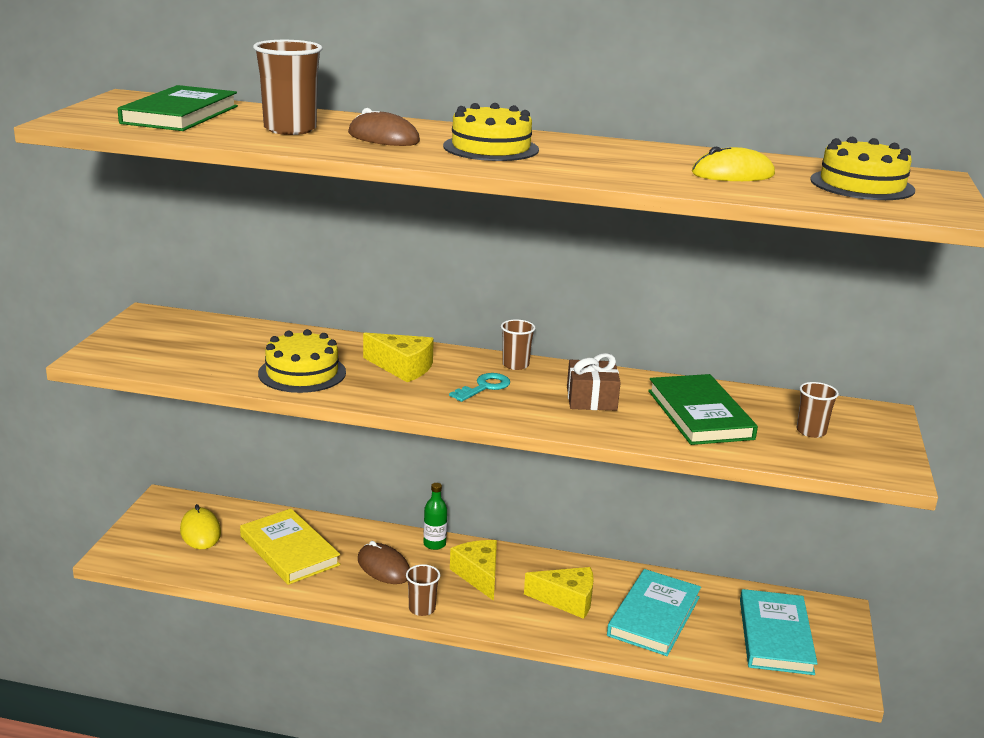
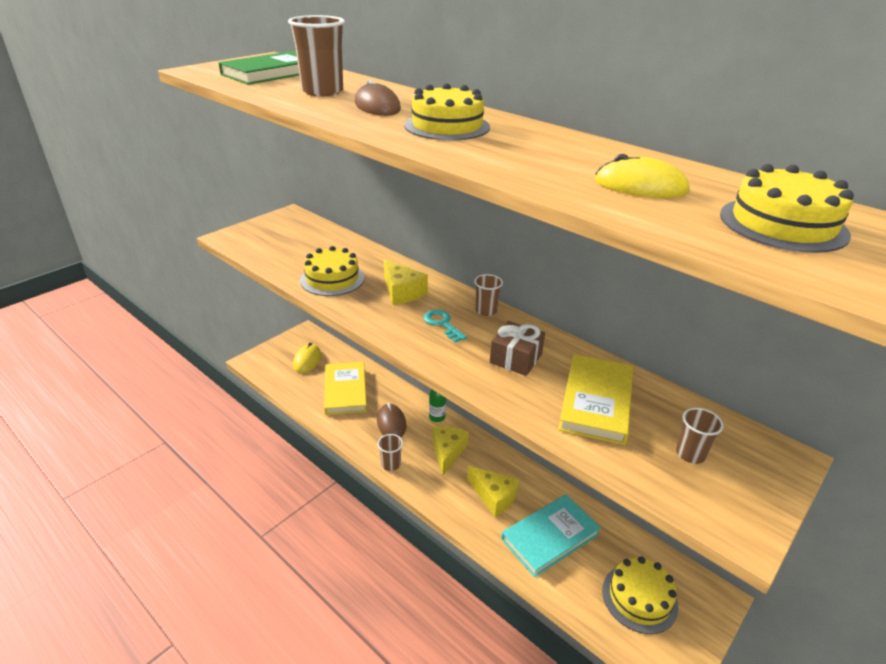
camera: 30 degrees right, 10 degrees up
(484, 387) = (442, 324): turquoise key -> turquoise key turned 105 degrees counterclockwise
(700, 414) = (596, 401): green book -> yellow book
(775, 636) = (639, 598): turquoise book -> yellow cake

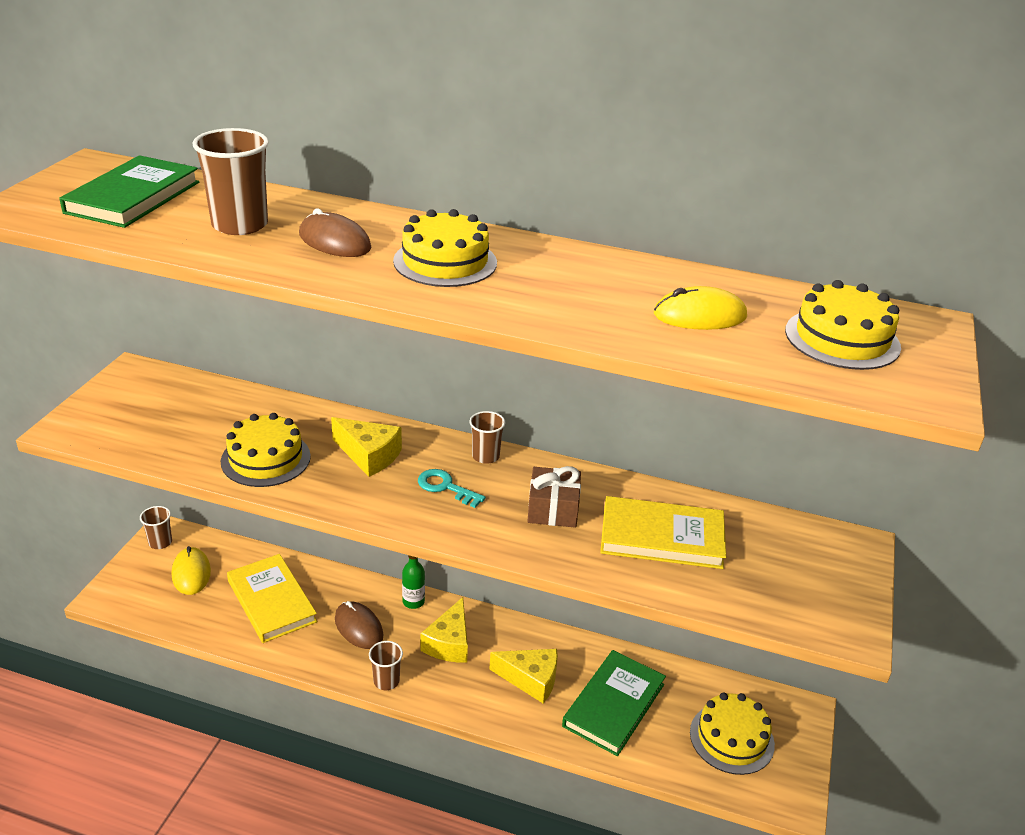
camera: 25 degrees left, 0 degrees up
(447, 452) = (449, 643): yellow cheese -> yellow cheese turned 150 degrees counterclockwise
(550, 536) = (613, 705): turquoise book -> green book
(596, 401) = (662, 537): yellow book -> yellow book turned 75 degrees counterclockwise
(690, 454) = (775, 568): brown cup -> brown cup (160, 542)

